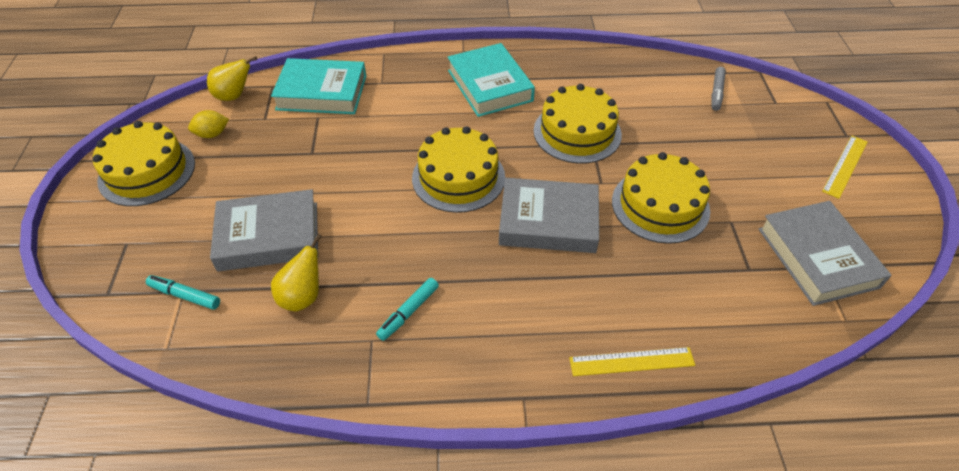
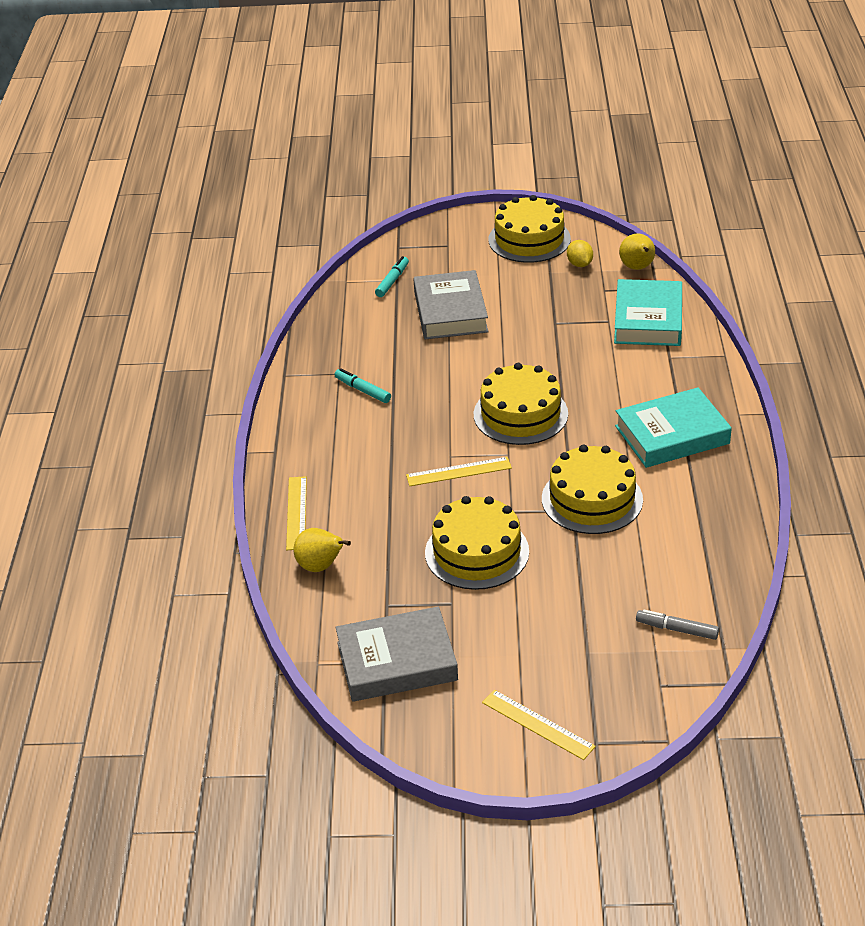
camera: 95 degrees right, 10 degrees down
(303, 296) = (385, 336): yellow pear -> yellow pear (320, 566)
(548, 221) = (458, 472): grey book -> yellow ruler

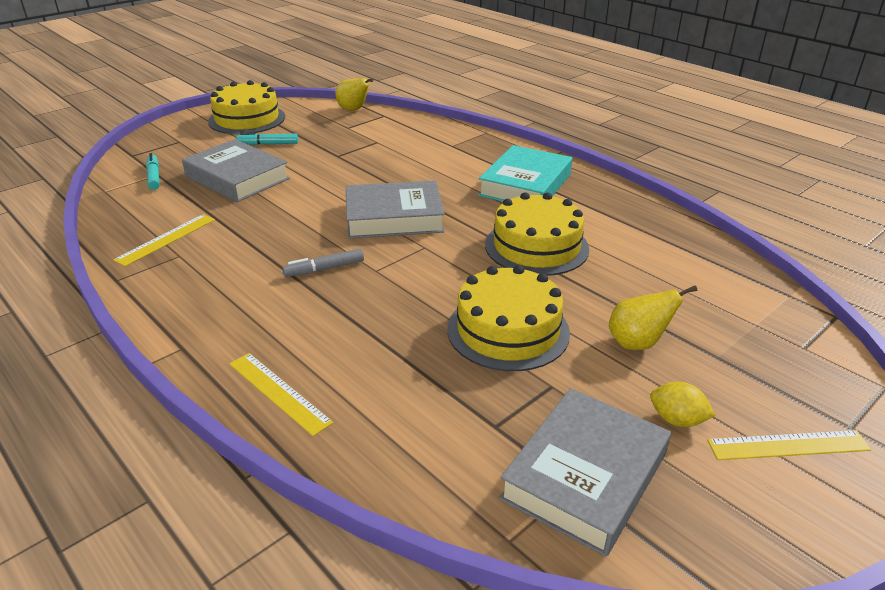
camera: 45 degrees left, 5 degrees down
(320, 566) = (374, 430): yellow pear -> yellow pear (637, 343)
(362, 390) = (222, 258): turquoise marker -> turquoise marker (268, 144)
(458, 472) = (400, 278): yellow ruler -> yellow ruler (166, 239)
(520, 414) = (394, 217): yellow cake -> grey book
(579, 264) = (307, 120): yellow lemon -> yellow lemon (677, 420)
(648, 319) = (404, 132): turquoise book -> none
(677, 629) = (741, 300): grey marker -> grey marker (324, 269)

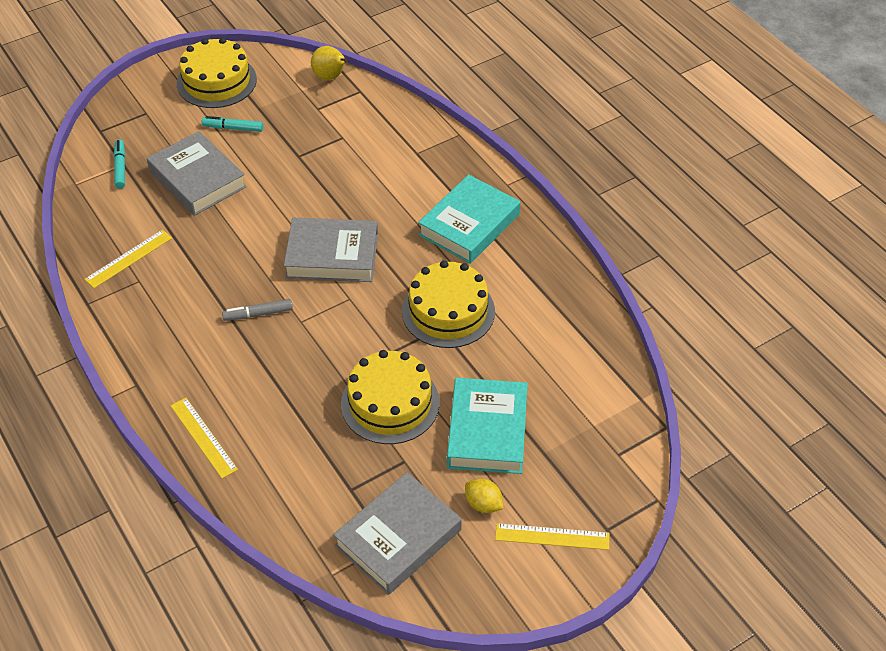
camera: 10 degrees right, 15 degrees up
(637, 343) = (487, 431): yellow pear -> turquoise book

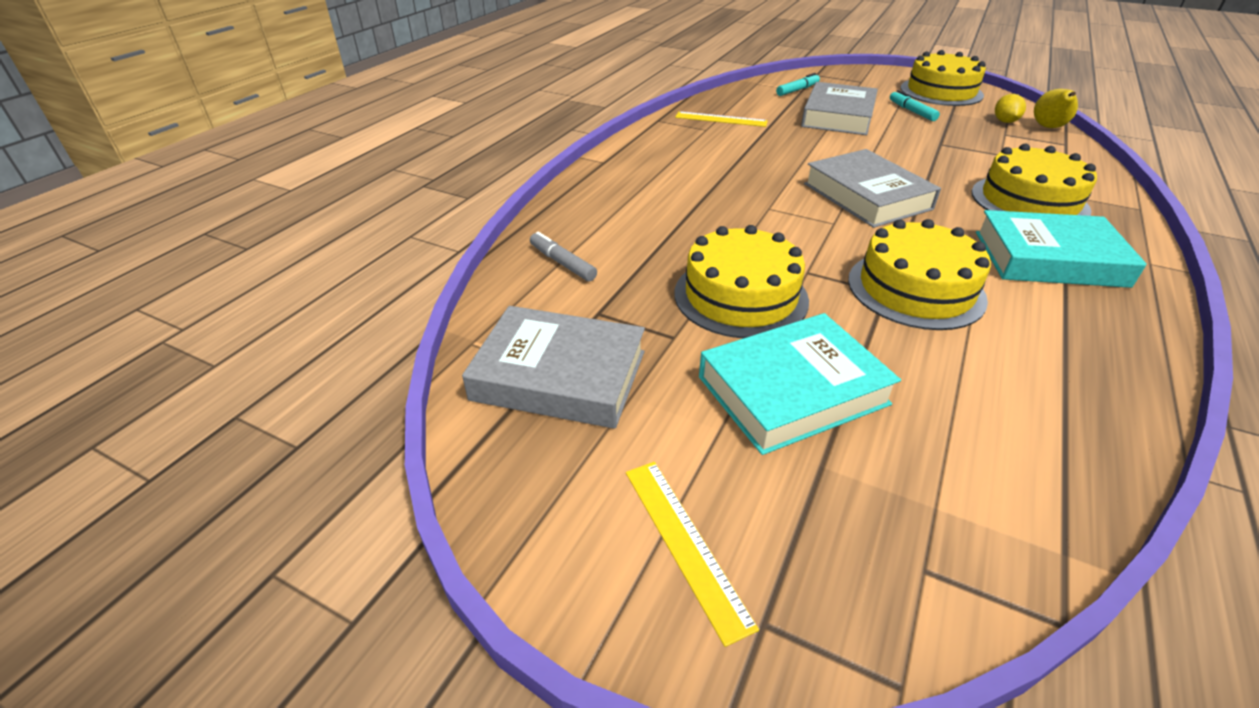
camera: 60 degrees right, 10 degrees down
(203, 437) = (580, 208): yellow ruler -> none
(258, 314) = (746, 185): grey marker -> grey marker (562, 263)
(408, 178) = (1029, 201): none -> yellow cake
(483, 504) = (675, 435): yellow lemon -> yellow lemon (1005, 121)

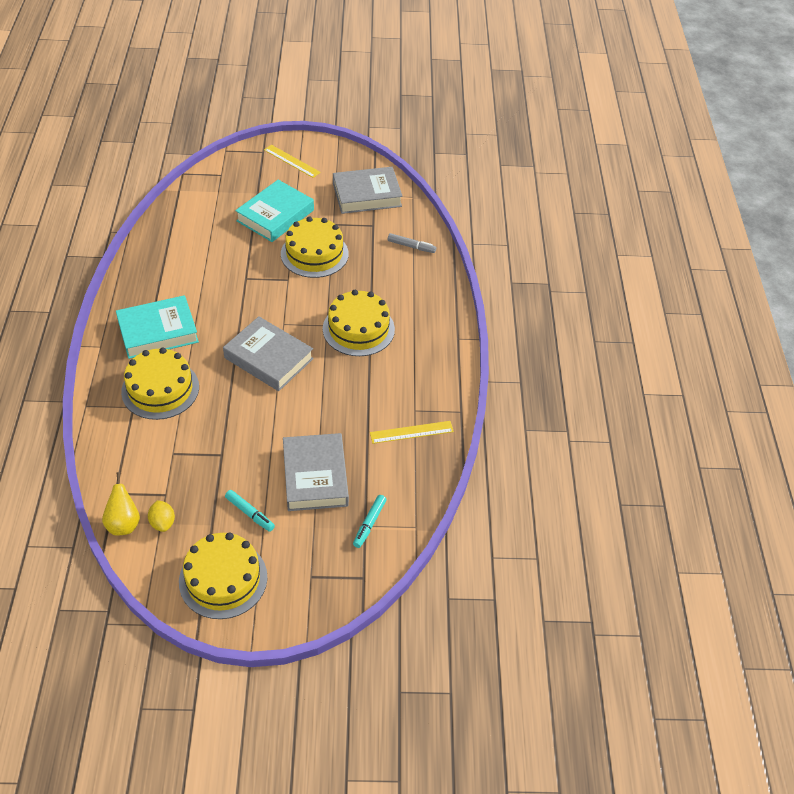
camera: 150 degrees right, 10 degrees up
(915, 289) = (231, 285): yellow cake -> yellow cake (358, 329)

